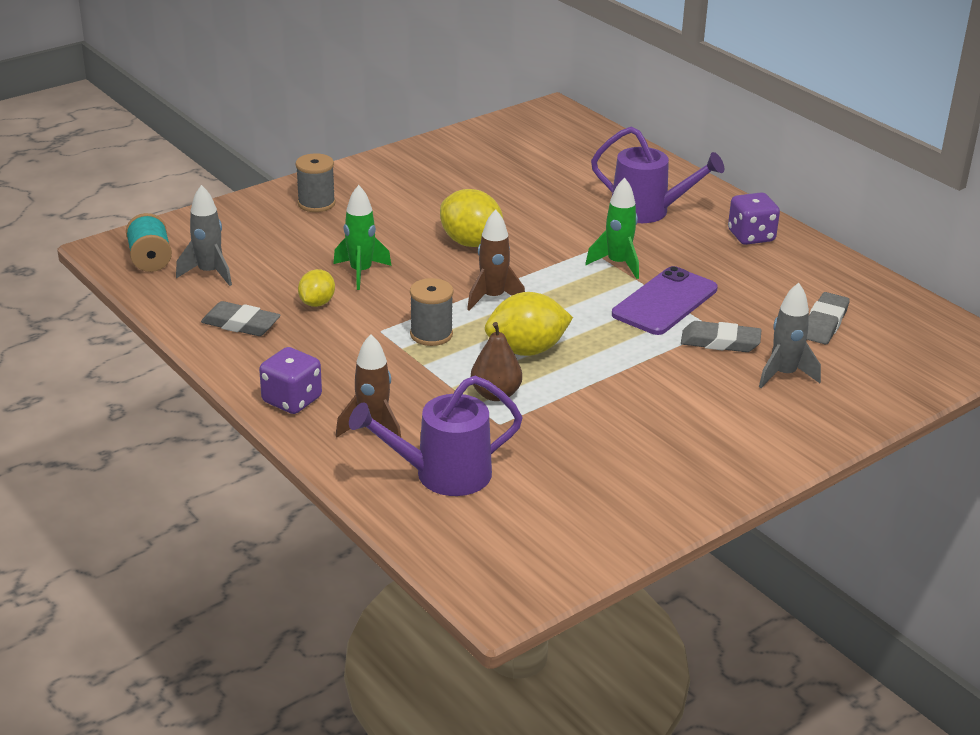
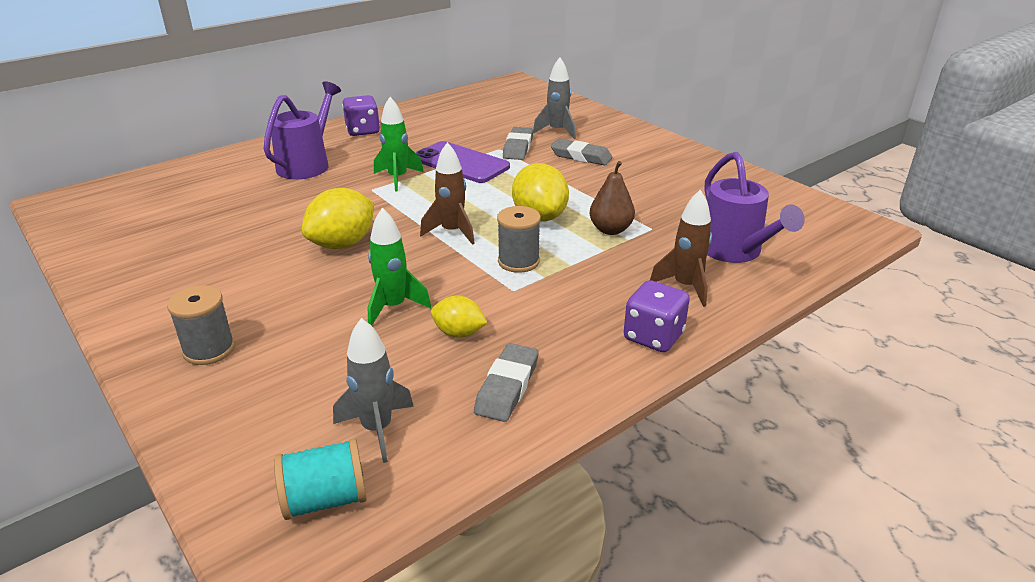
camera: 90 degrees left, 0 degrees up
(824, 323) = (490, 117): grey eraser -> grey eraser (581, 156)

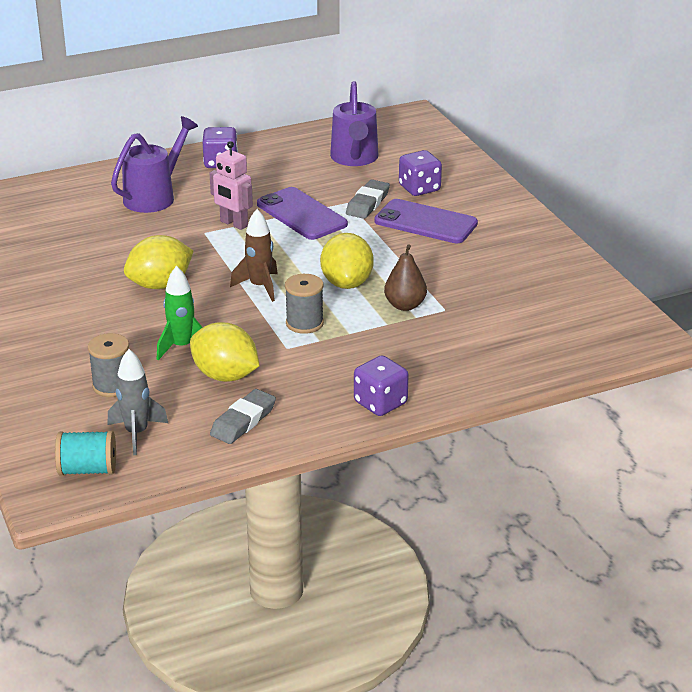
camera: 15 degrees right, 0 degrees up
(209, 350) = (31, 358): grey spool -> grey spool (112, 385)
(398, 178) = (233, 224): green rocket -> pink robot
(459, 333) = (225, 376): yellow lemon -> yellow lemon, size x1.69
(557, 131) = (419, 188): grey rocket -> purple dice
(581, 156) = (425, 222): grey eraser -> purple phone
(685, 286) = (436, 367): brown rocket -> none
(735, 251) = (505, 343): purple watering can -> purple watering can (354, 159)

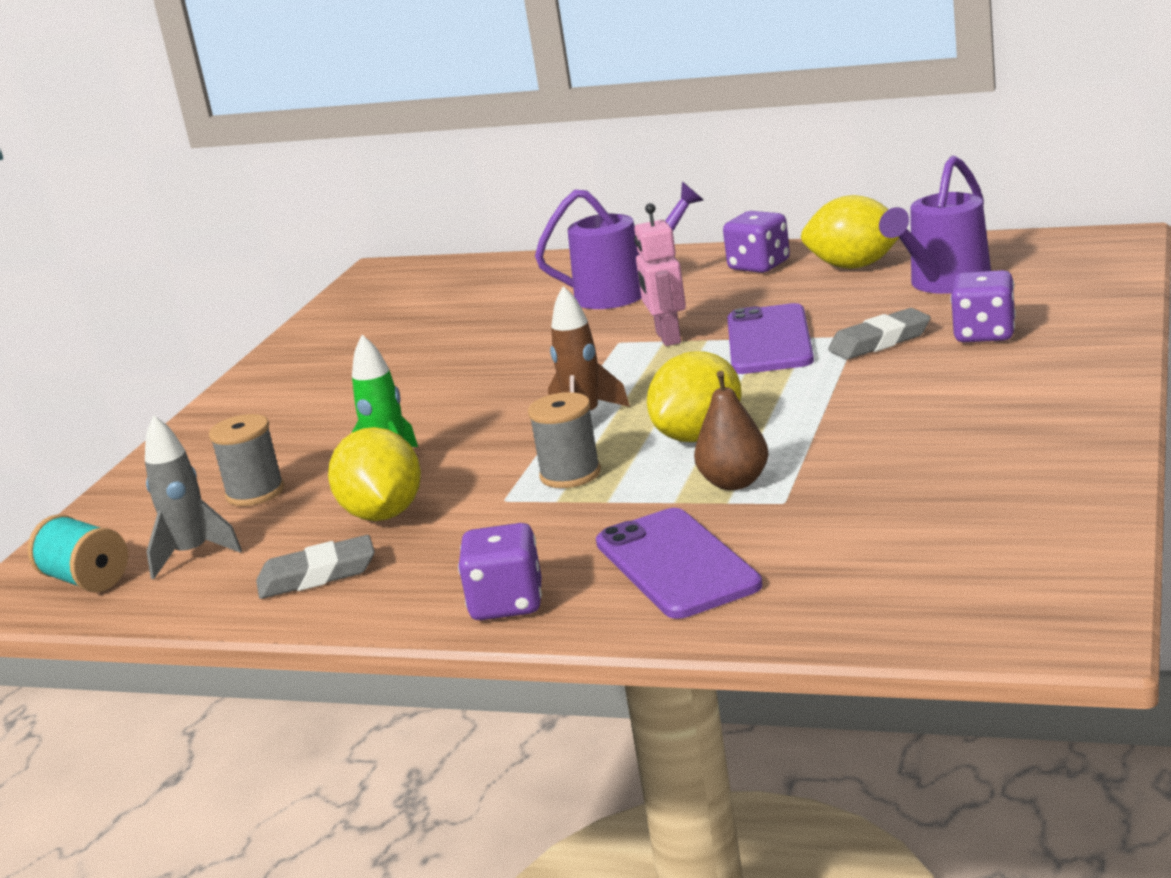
camera: 45 degrees right, 10 degrees down
(160, 285) = (478, 391): yellow lemon -> yellow lemon (855, 266)
(425, 222) = (928, 380): purple phone -> purple phone (676, 564)

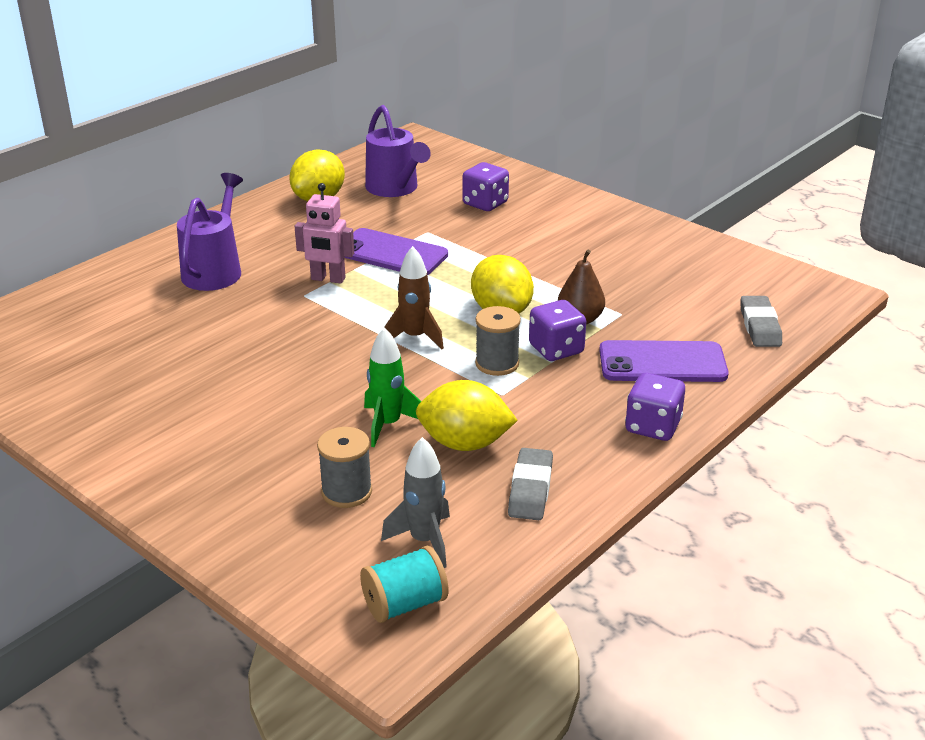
camera: 70 degrees left, 10 degrees up
(759, 266) = (259, 221): purple dice -> purple dice (556, 349)
(880, 341) = (448, 228): grey eraser -> grey eraser (760, 326)

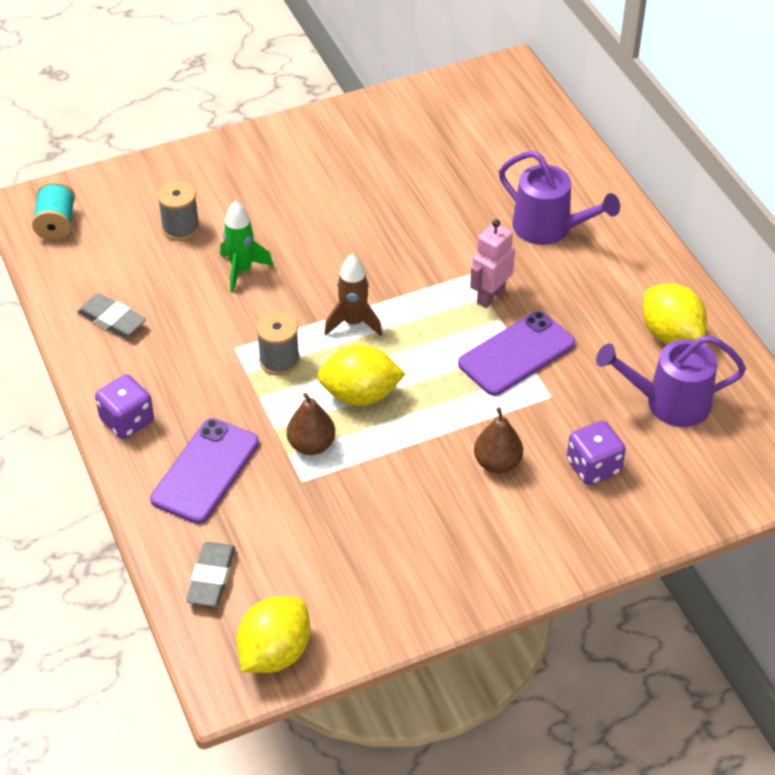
camera: 115 degrees right, 15 degrees up
(424, 540) = (103, 250): grey rocket -> none
(465, 443) = (188, 304): yellow lemon -> yellow lemon (275, 652)
(517, 238) = (497, 463): none -> brown pear
(556, 349) = (274, 407): purple dice -> none
(760, 326) = (211, 577): grey eraser -> grey eraser turned 75 degrees clockwise

